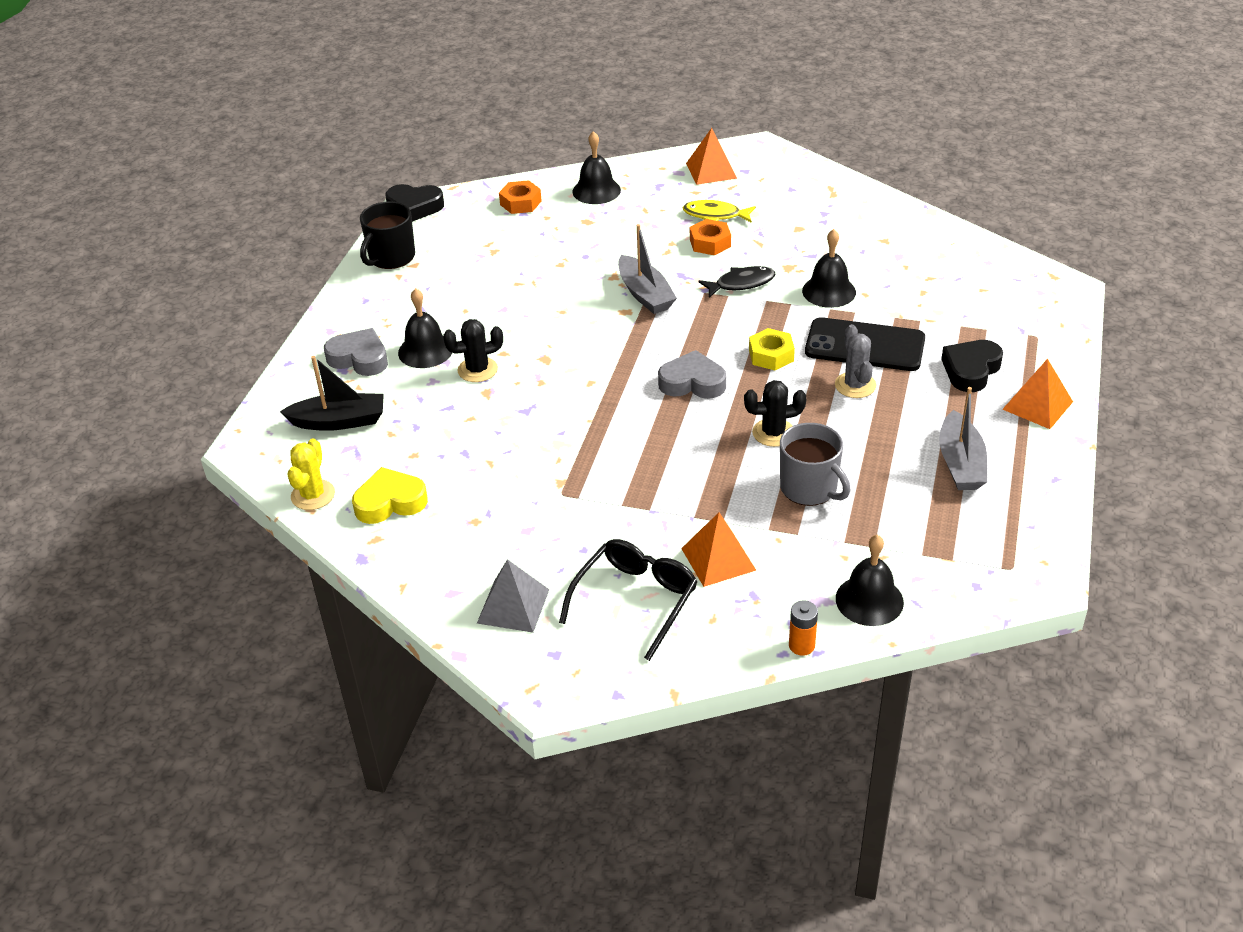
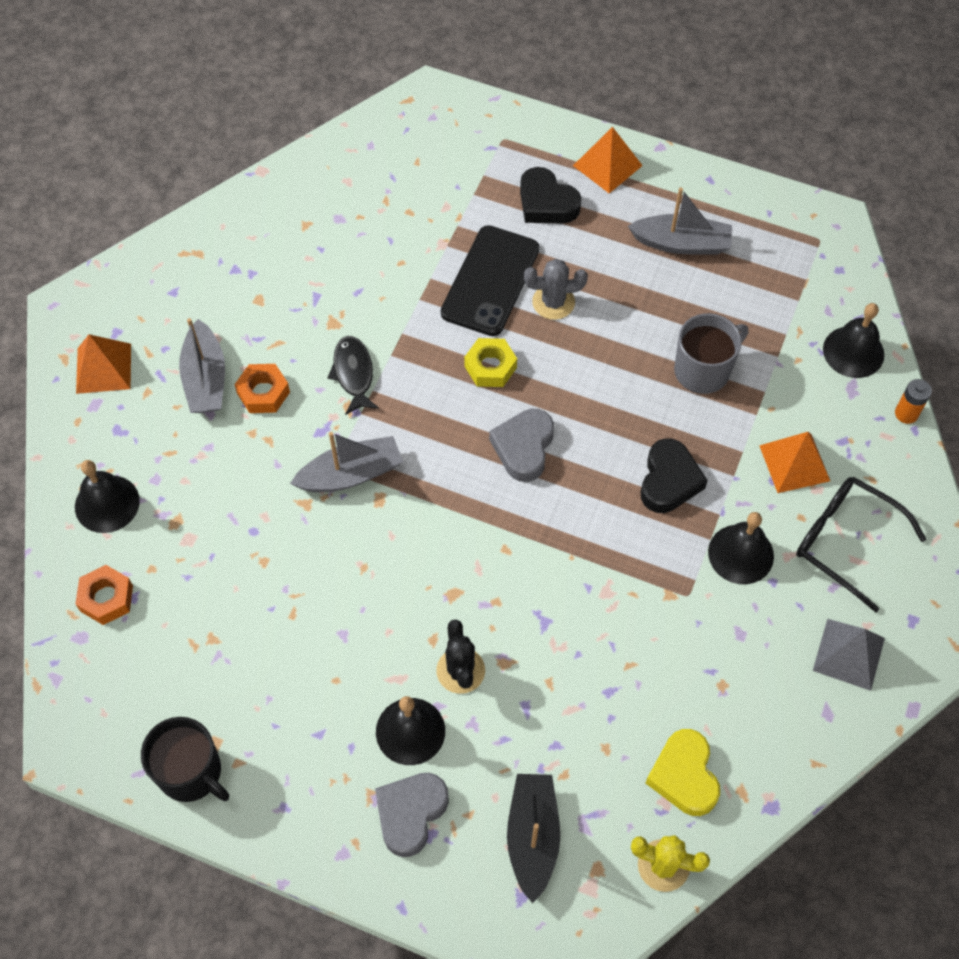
camera: 85 degrees left, 20 degrees up
(414, 207) = (73, 739): black heart -> black heart (669, 480)
(715, 215) = (205, 378): yellow fish -> grey boat
(773, 433) = (617, 386): black cactus -> none
(829, 291) = (388, 294): black bell -> black bell (741, 554)

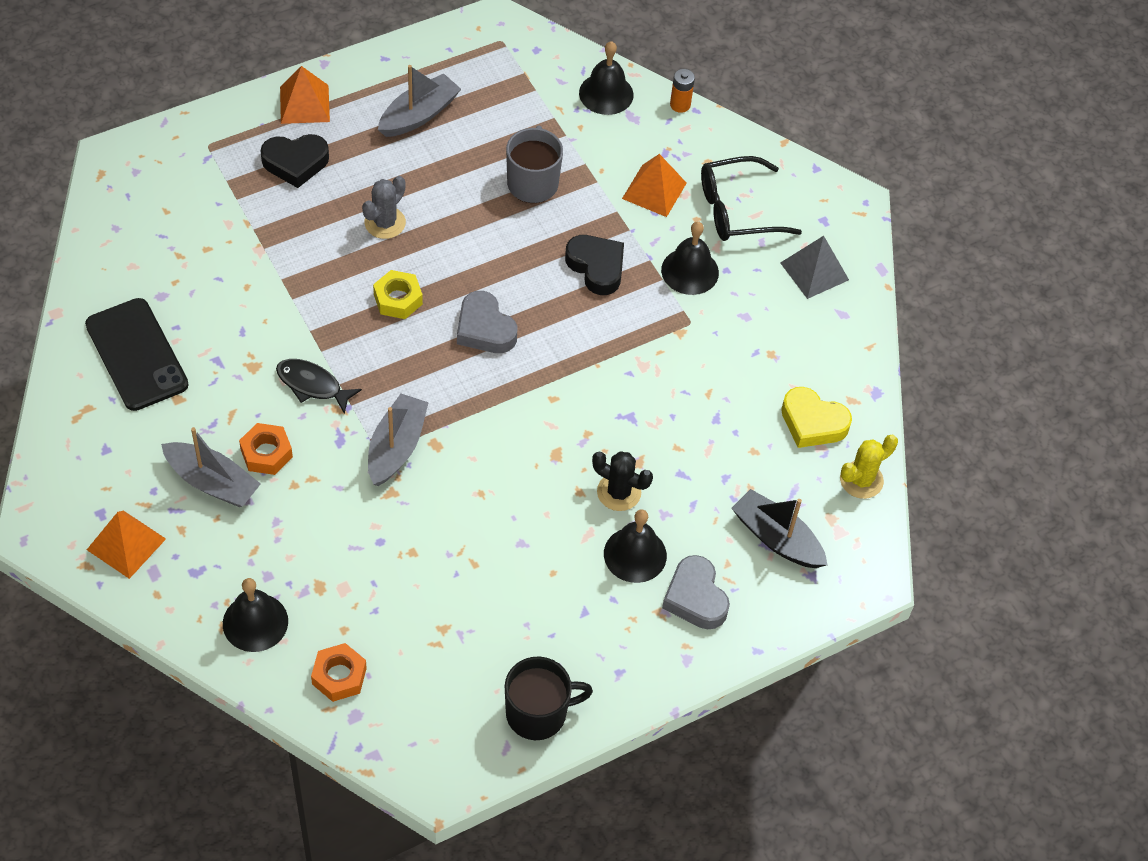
camera: 55 degrees left, 5 degrees down
(490, 281) = (325, 245): black phone -> black phone (136, 355)

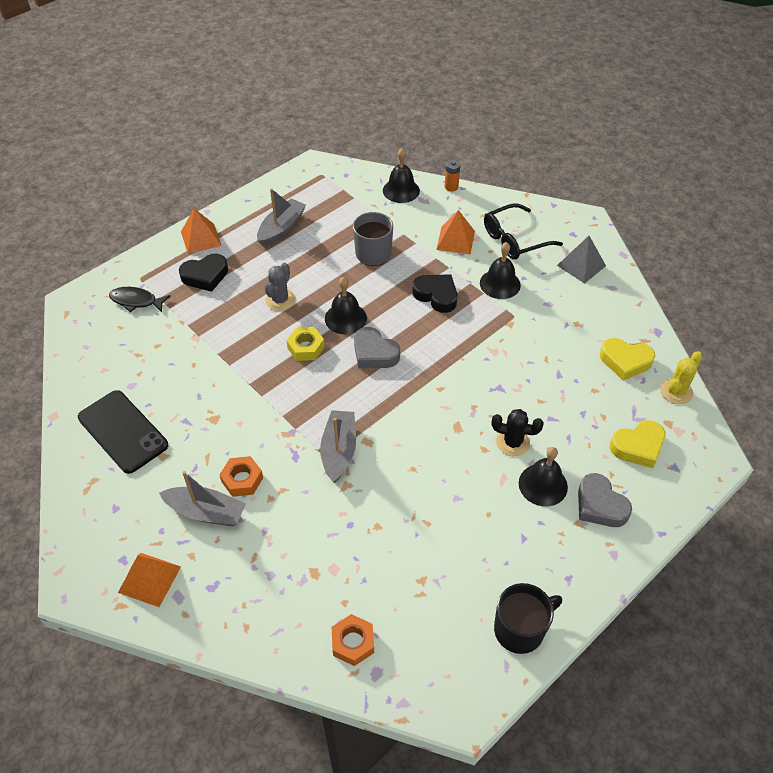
camera: 10 degrees left, 5 degrees down
(255, 622) = (271, 616): black bell -> black bell (345, 318)
(312, 385) = (262, 421): black fish -> black fish (136, 301)
(777, 538) = (638, 447): black boat -> yellow heart

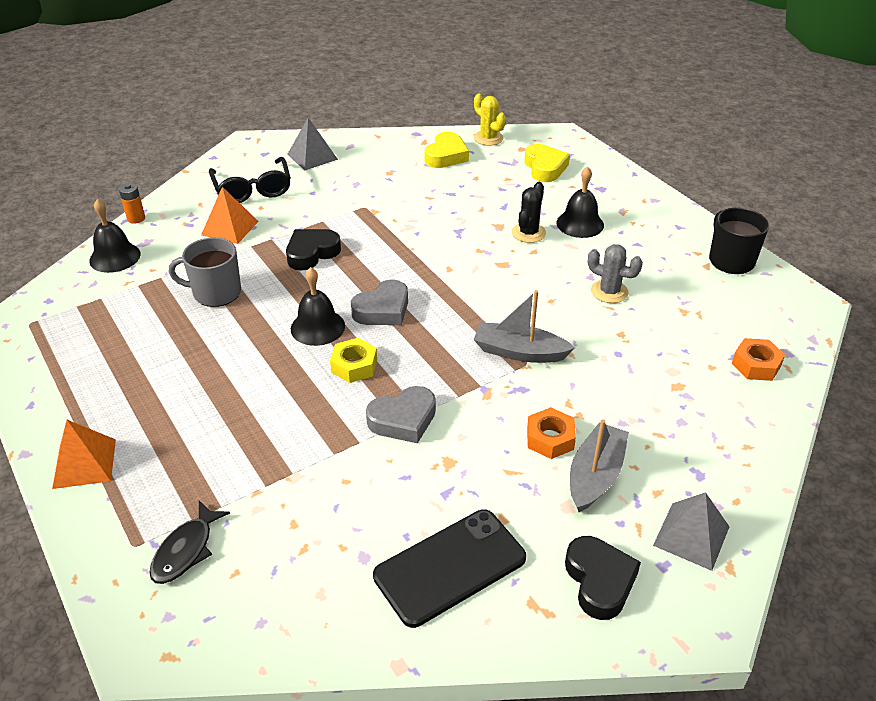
camera: 80 degrees left, 10 degrees down
(149, 579) = (691, 536): orange pyramid -> grey pyramid
(205, 276) = (172, 461): black heart -> black heart (599, 581)
(280, 300) = (260, 383): grey cactus -> grey cactus (609, 292)
(281, 228) = (118, 372): grey boat -> none
(500, 284) = (314, 208): black bell -> none
(600, 505) = (604, 198): grey heart -> grey heart (403, 420)

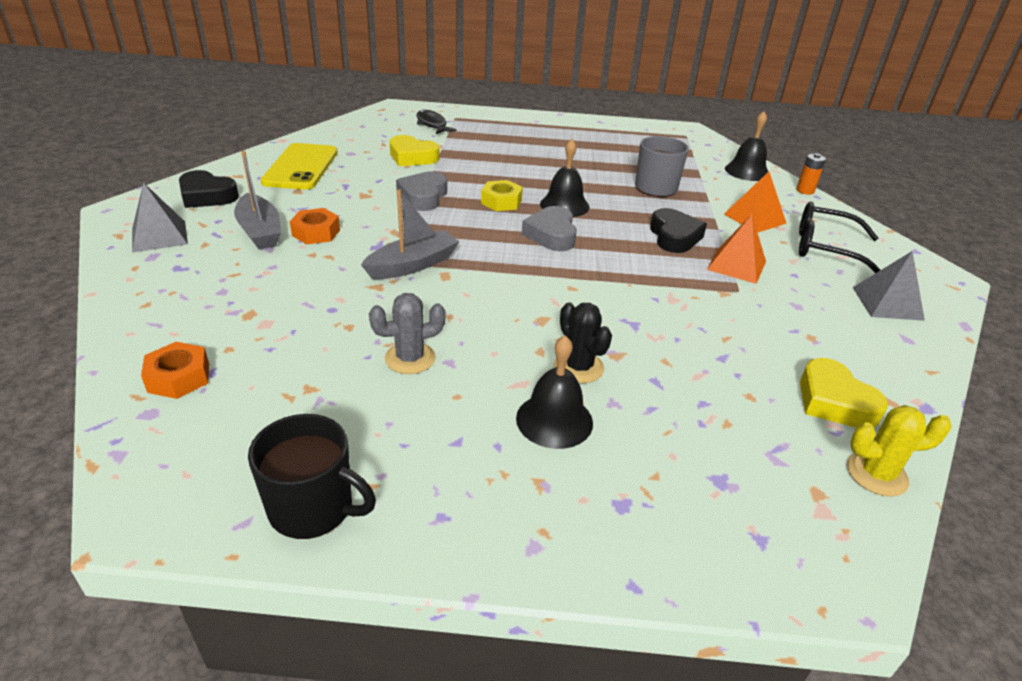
camera: 125 degrees right, 5 degrees down
(84, 463) = (531, 121): orange pyramid -> orange pyramid (736, 265)
(450, 567) = (301, 167): black phone -> yellow phone
(545, 168) = (733, 480): yellow heart -> yellow heart (412, 157)

